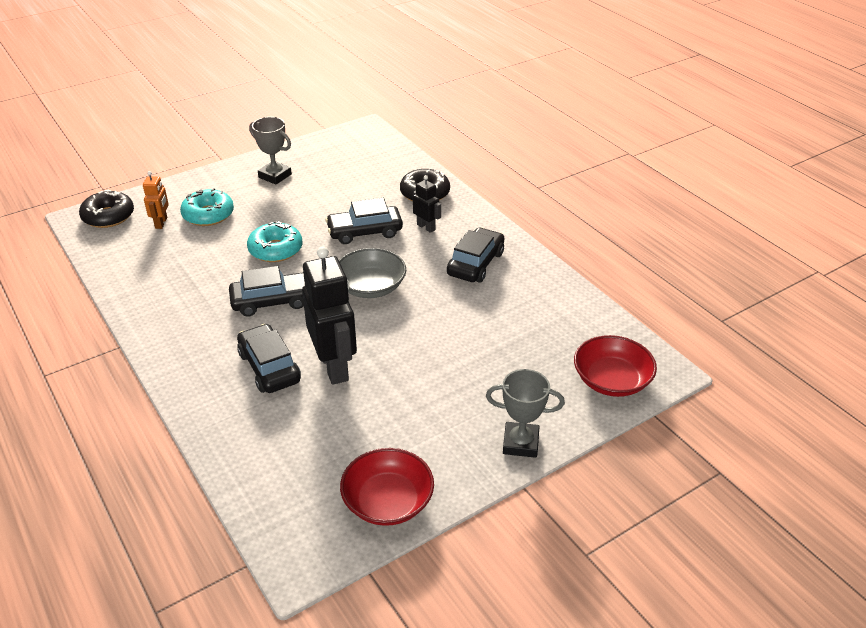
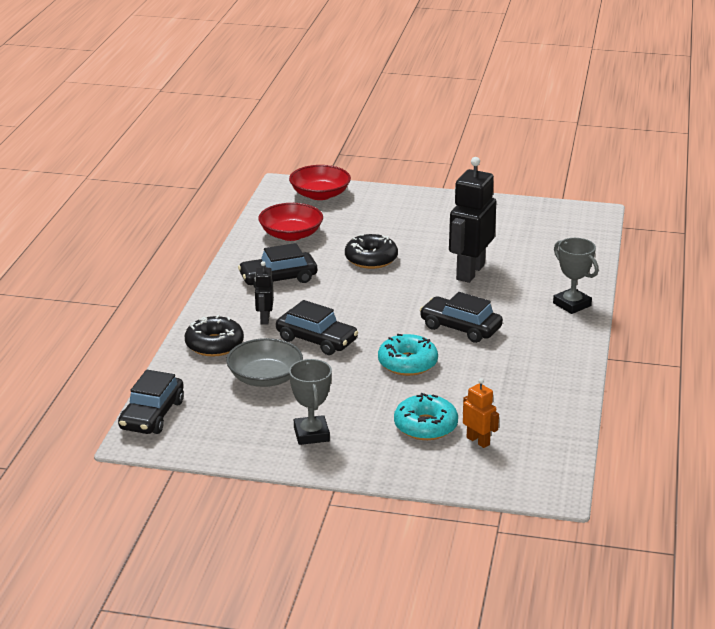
camera: 135 degrees left, 10 degrees down
(108, 216) = (523, 477): black donut -> black donut (371, 259)
(161, 223) = (478, 441): orange robot -> orange robot turned 90 degrees clockwise
(269, 367) = (513, 291): black car -> black car (152, 415)
(371, 287) = (376, 302): grey bowl -> grey bowl (265, 378)
(388, 501) = (521, 211): red bowl -> red bowl (291, 234)
(520, 443) = (417, 198): grey trophy -> grey trophy (572, 304)

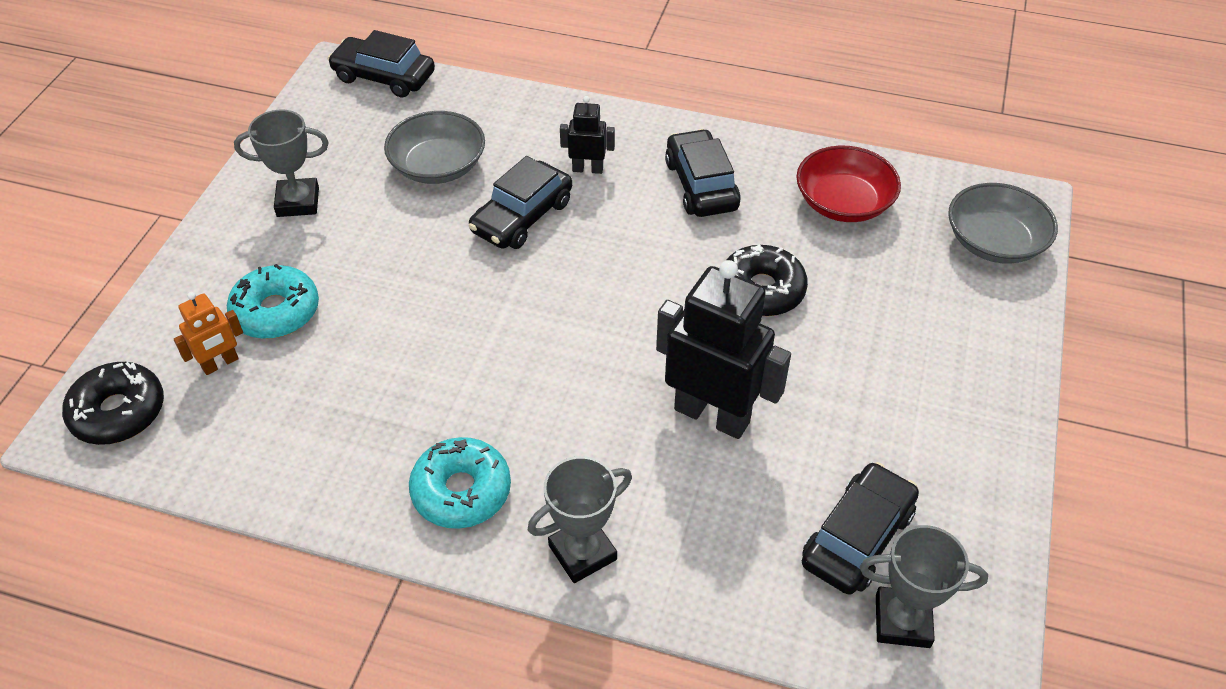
camera: 95 degrees right, 20 degrees up
(214, 344) = (529, 124): black donut -> black donut (118, 412)
(320, 194) = (994, 242): red bowl -> grey bowl
(407, 363) = (439, 307): turquoise donut -> turquoise donut (461, 491)
(460, 328) = (528, 380): black car -> black car (857, 537)
(575, 227) = (902, 621): none -> grey trophy

